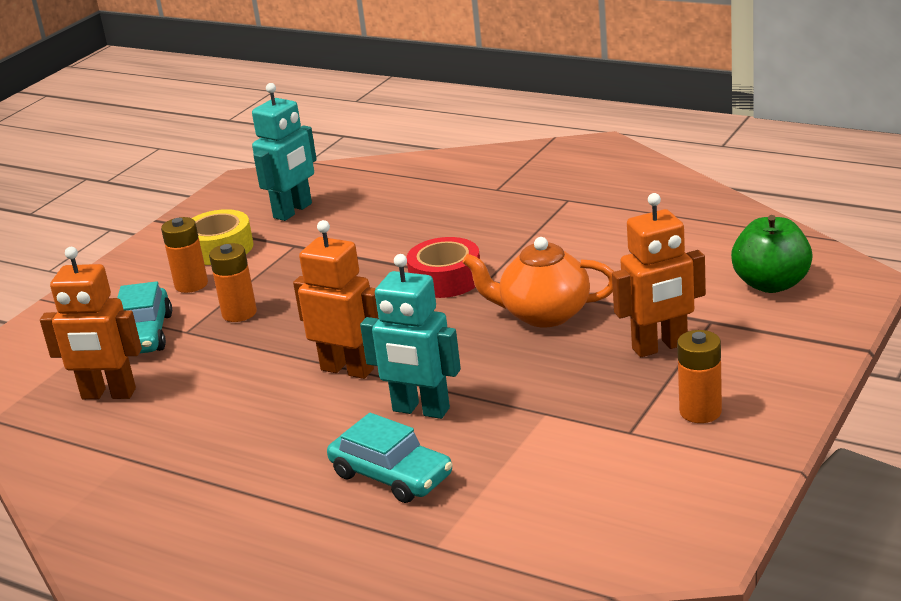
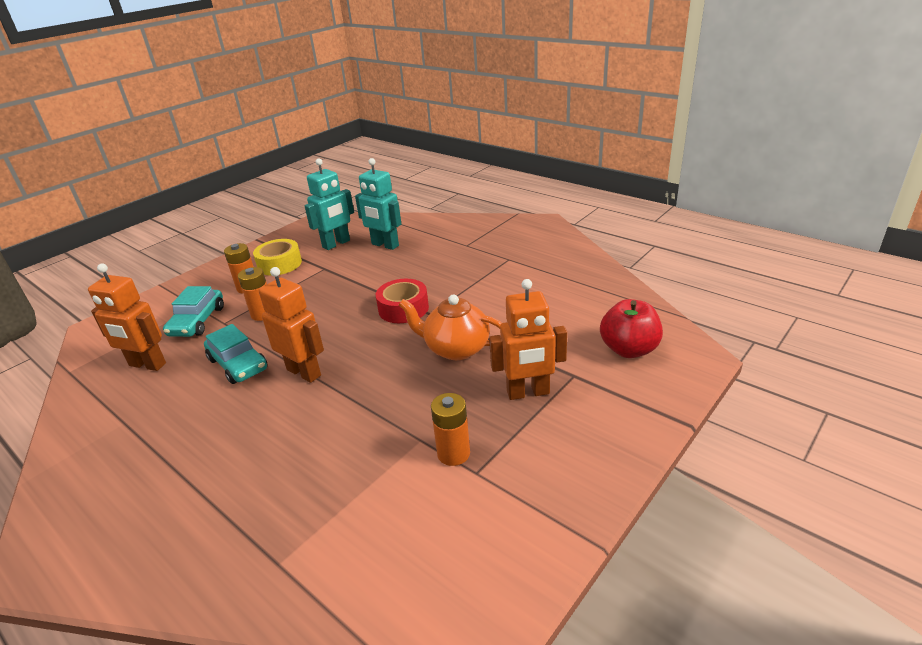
camera: 10 degrees right, 5 degrees up
(391, 475) = (283, 478): turquoise car -> turquoise car (238, 364)
(420, 410) = (334, 419): turquoise robot -> turquoise robot (385, 245)
(700, 412) = (538, 463): orange battery -> orange battery (453, 453)
(771, 284) = (629, 349): green apple -> red apple

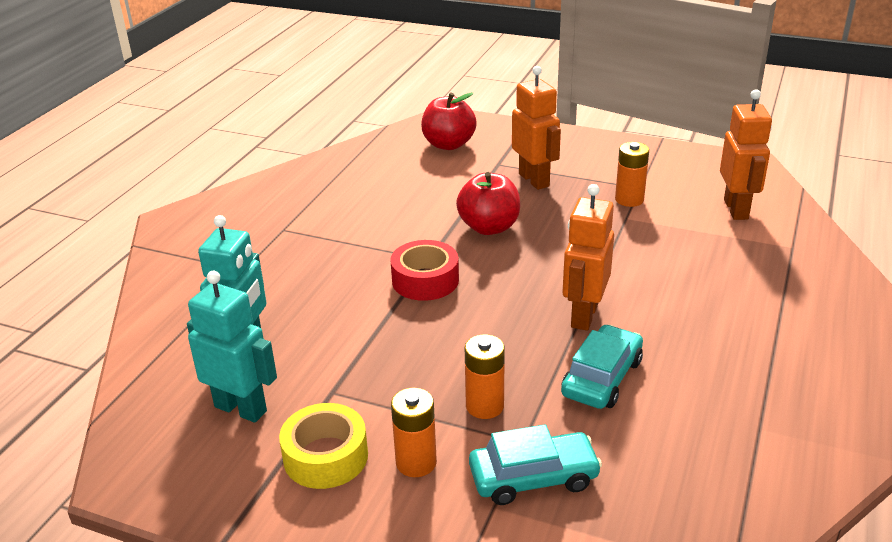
camera: 110 degrees left, 0 degrees up
(147, 365) = (658, 475): orange robot -> orange robot (736, 209)
(456, 349) = (489, 227): orange teapot -> red apple

